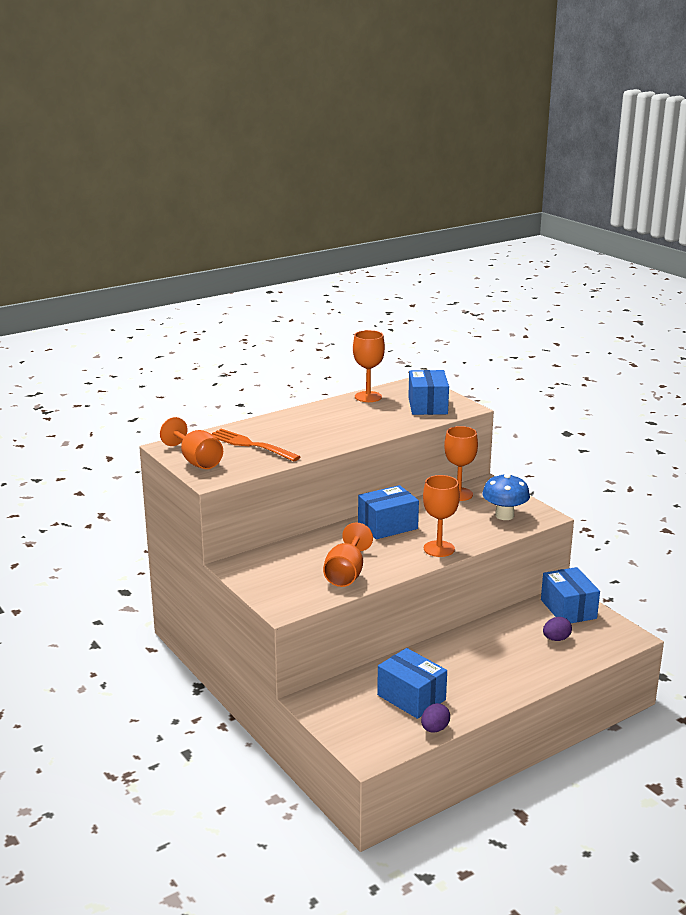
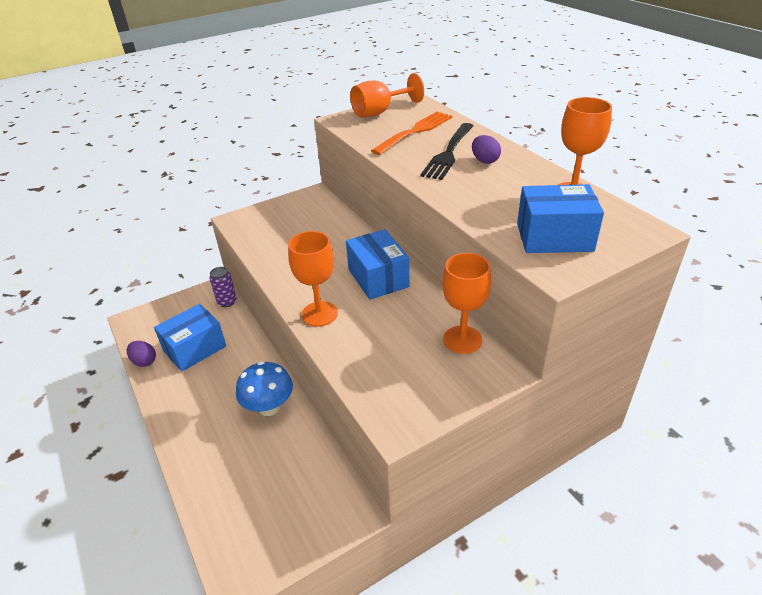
camera: 95 degrees right, 15 degrees up
(298, 432) = (448, 153): none -> black fork
(333, 688) = (227, 302): none -> purple can
(346, 574) = (283, 251): orange goblet -> none
(504, 515) = (399, 380): blue mushroom -> blue mushroom (269, 407)
(556, 639) = (255, 482): purple egg -> purple egg (484, 161)
(568, 609) = (319, 509): blue box -> none

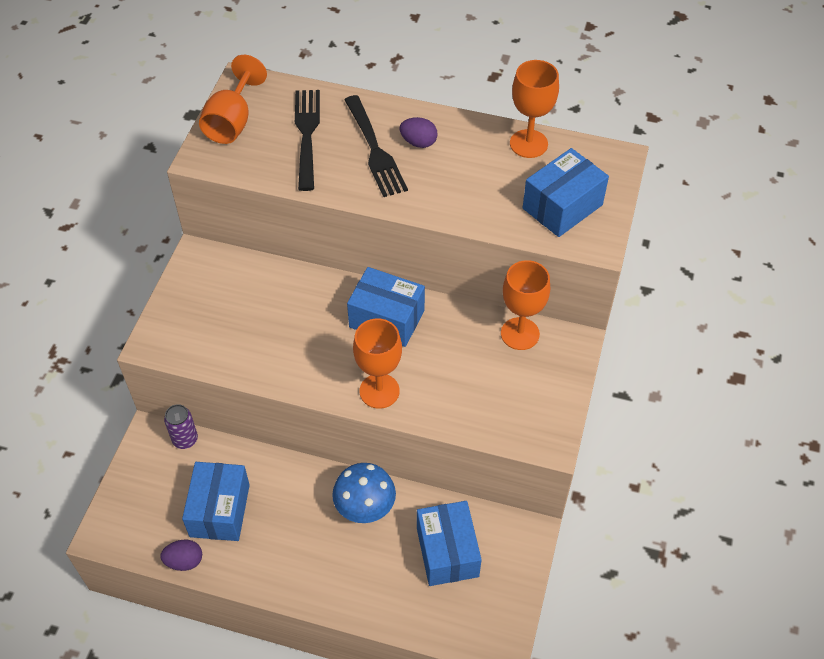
camera: 45 degrees left, 15 degrees up
(283, 477) = (447, 552): none -> blue box
(415, 132) = (307, 135): orange fork -> black fork

